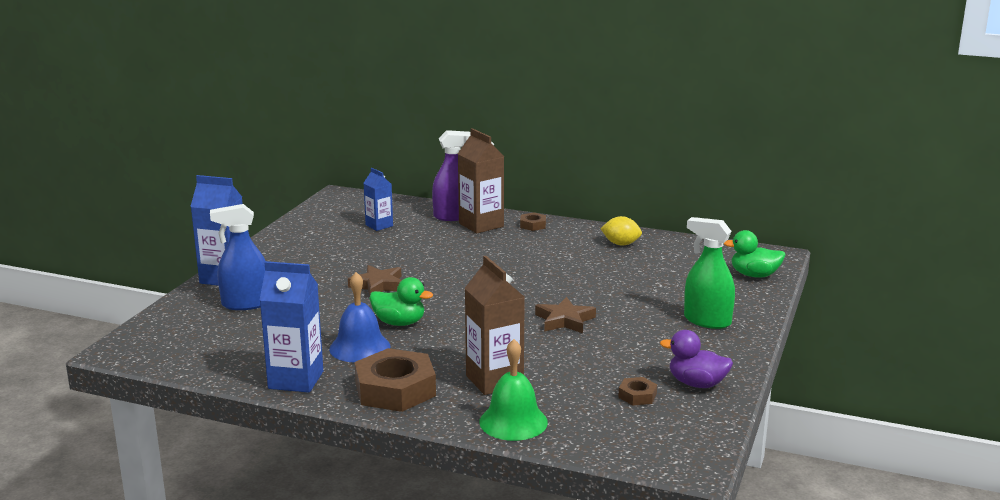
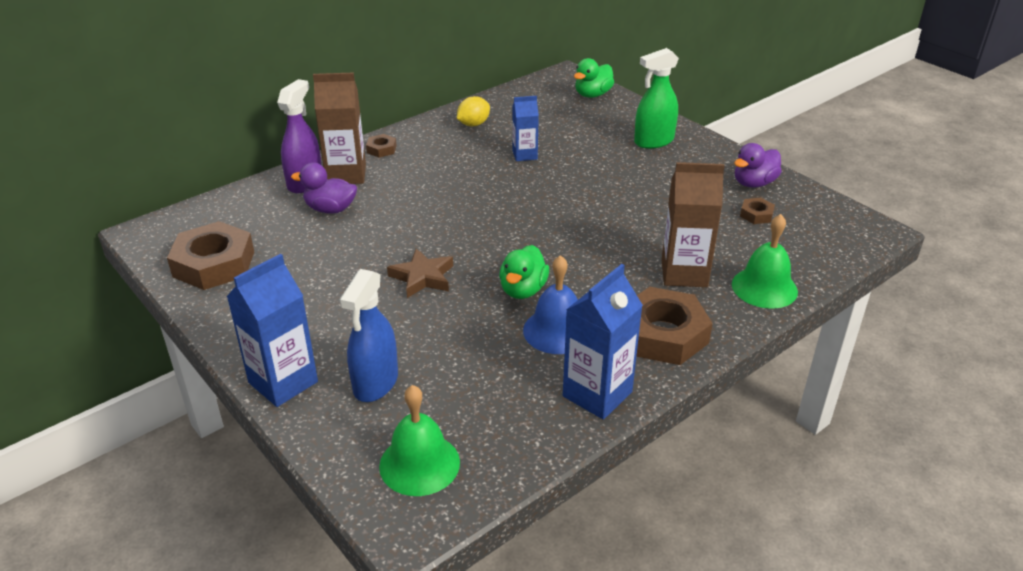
camera: 60 degrees left, 15 degrees up
(177, 339) = (419, 464): none -> green bell
(326, 222) = (214, 264): none -> brown nut
(379, 225) = (269, 232): blue carton -> blue carton (524, 155)
(399, 323) = (523, 290): green duck -> green duck turned 150 degrees clockwise
(429, 234) = (330, 209): none -> purple duck
(564, 320) = (597, 201): brown star -> none

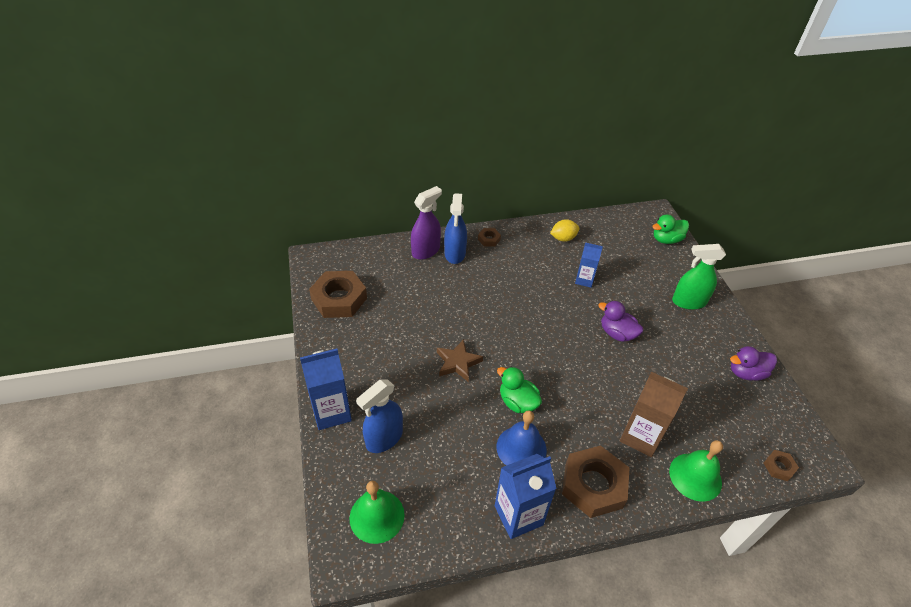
camera: 25 degrees right, 10 degrees up
(330, 209) = (430, 280): purple duck -> purple duck (617, 333)
(346, 174) = (455, 253): brown carton -> blue spray bottle
(523, 290) = (517, 402): green duck -> green duck turned 90 degrees clockwise
(756, 214) = (730, 404): brown nut -> brown nut (779, 467)

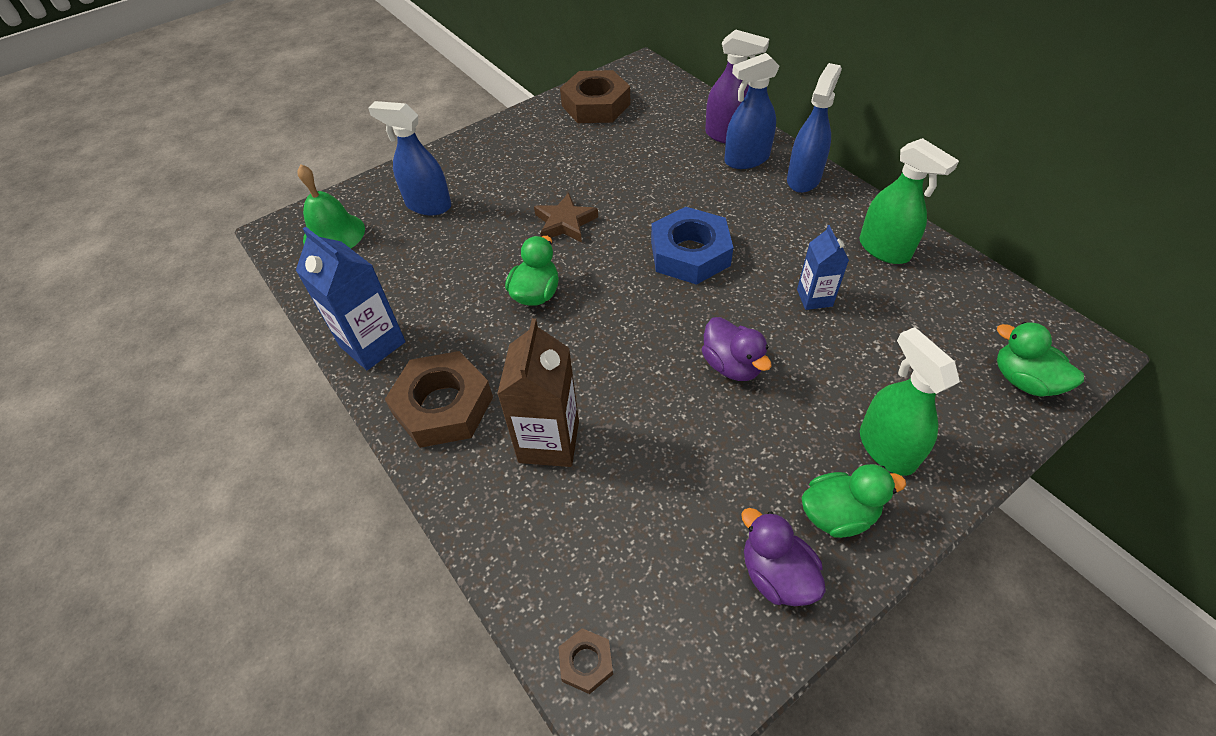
camera: 70 degrees right, 5 degrees up
(331, 412) = (443, 159): blue carton -> none
(489, 239) = (803, 179): brown nut -> blue spray bottle
(521, 448) = (468, 318): blue bell -> none
(522, 314) = (690, 253): none -> blue nut
(563, 238) = (884, 249): yellow lemon -> green spray bottle
(617, 333) = (731, 365): purple duck -> purple duck turned 135 degrees clockwise
(695, 476) = (509, 529): green bell -> none
(719, 336) = (838, 514): none -> green duck

